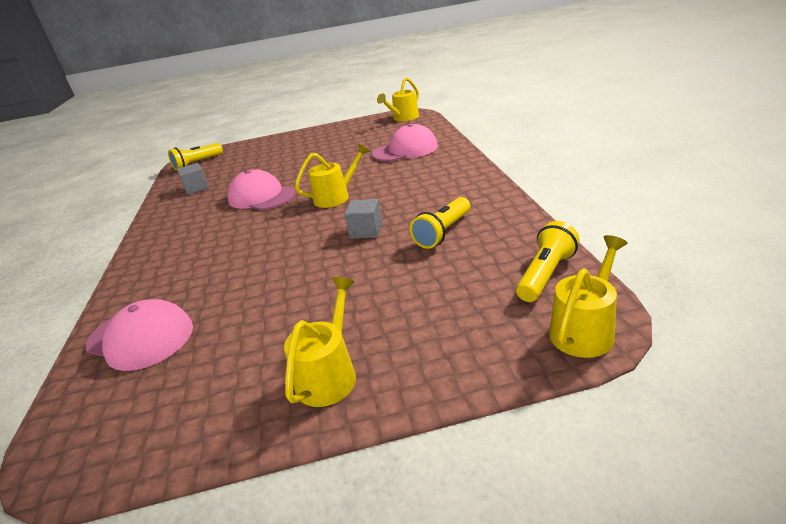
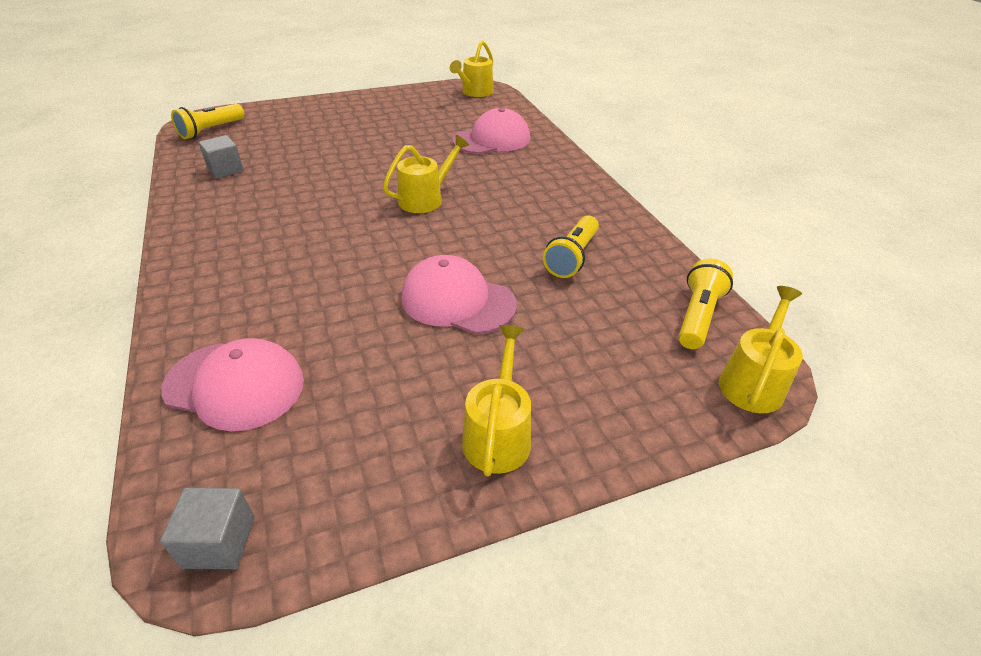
camera: 15 degrees left, 10 degrees up
(261, 197) = (325, 190): pink cap -> pink cap (457, 301)
(366, 231) = (479, 249): grey cube -> grey cube (219, 542)

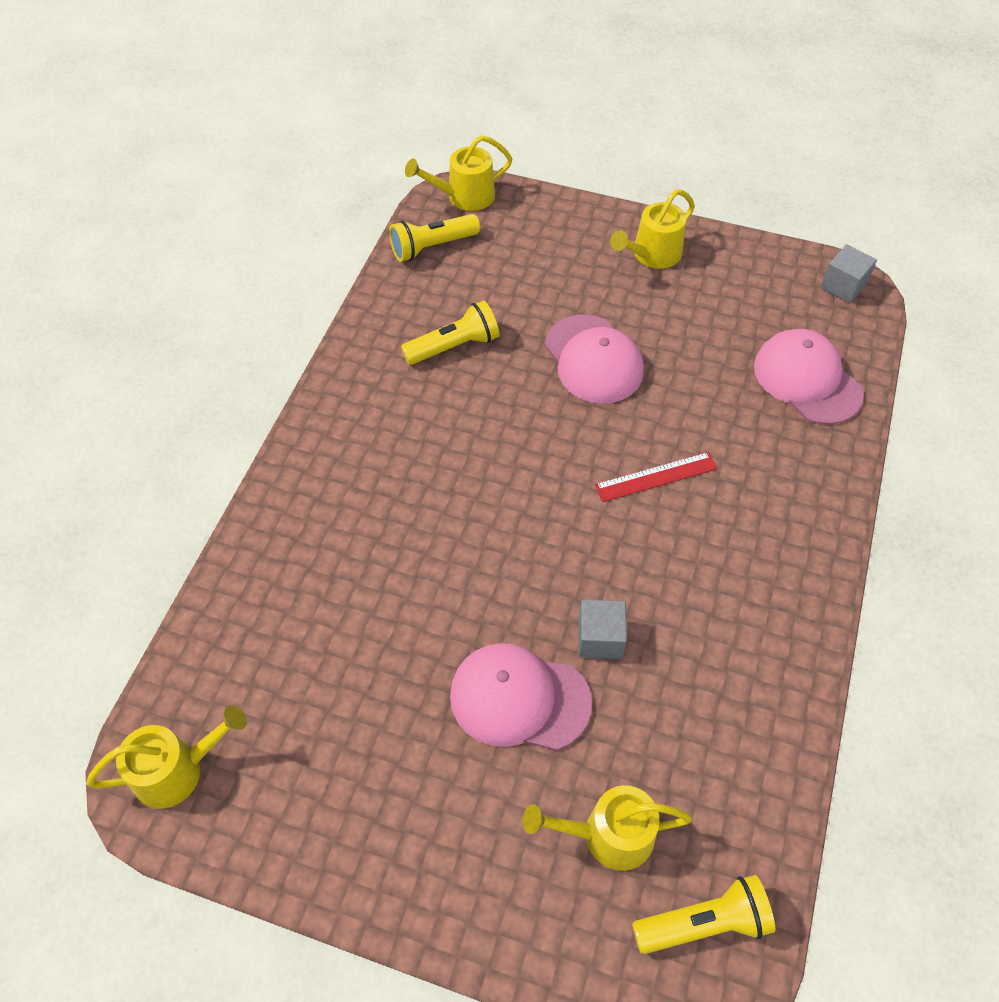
camera: 140 degrees left, 15 degrees up
(225, 169) = (720, 747): grey cube -> grey cube (600, 638)
(341, 252) = (656, 477): none -> red ruler
(426, 199) = (510, 511): yellow watering can -> yellow watering can (607, 835)
(492, 139) = (314, 590): pink cap -> pink cap (519, 699)

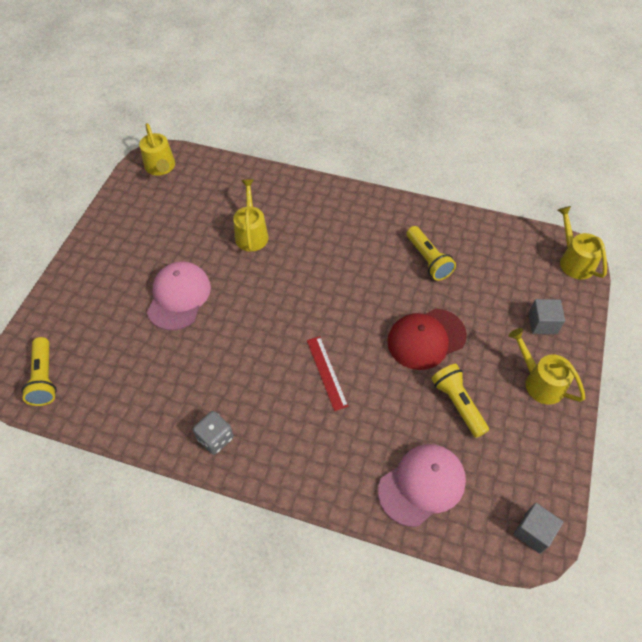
camera: 90 degrees right, 0 degrees up
(432, 247) = (517, 244): yellow flashlight -> yellow flashlight (458, 404)
(593, 359) = (426, 339): pink cap -> red cap
(600, 638) = (211, 336): grey cube -> grey cube (542, 323)
(607, 835) = (98, 336): yellow watering can -> yellow watering can (251, 233)
(780, 619) = (215, 438): none -> grey dice

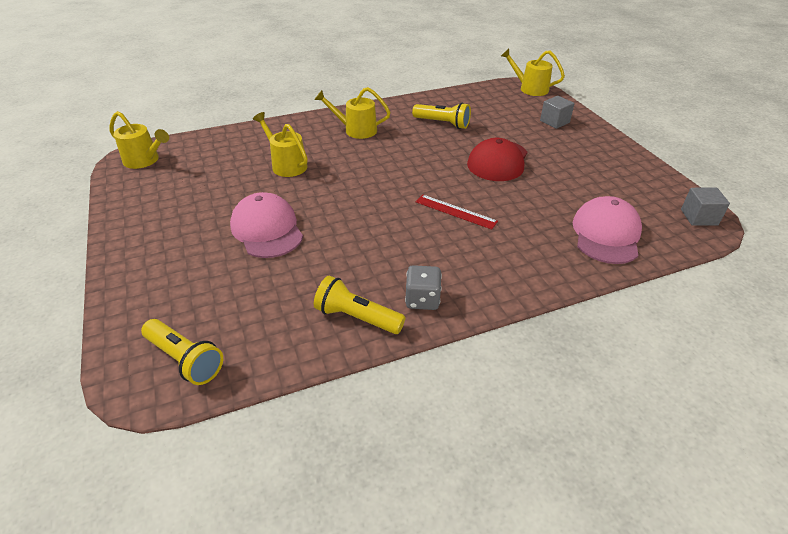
camera: 40 degrees left, 15 degrees down
(458, 404) = (564, 181): yellow flashlight -> yellow flashlight (357, 317)
(539, 382) = (593, 147): yellow watering can -> yellow watering can (355, 130)

